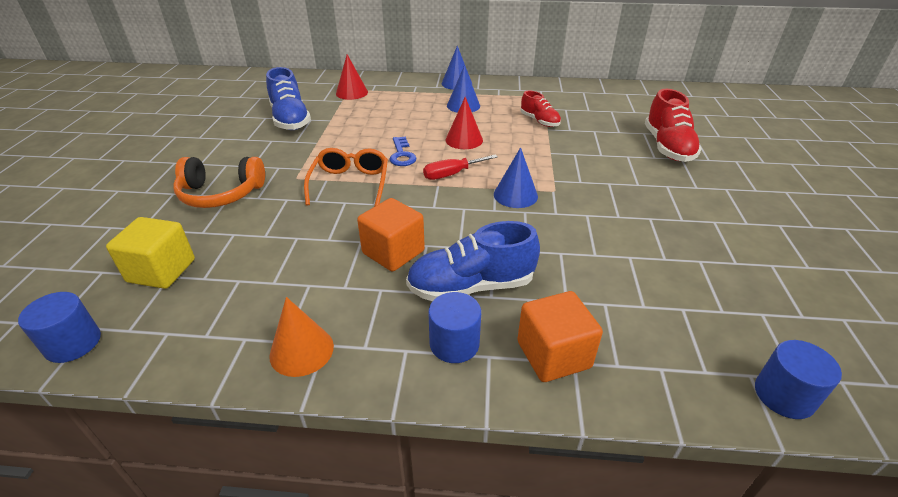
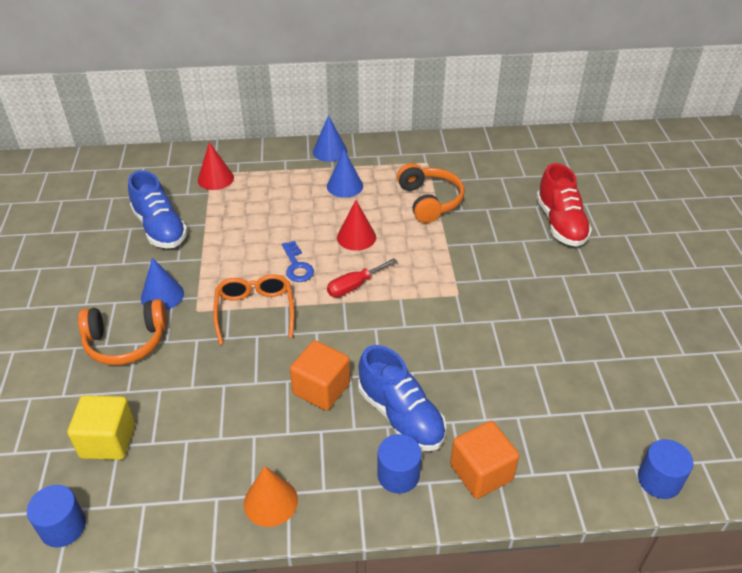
camera: 10 degrees left, 5 degrees up
(471, 286) = (400, 416): blue shoe -> blue shoe turned 105 degrees counterclockwise
(515, 195) = (421, 305): blue cone -> blue cone (162, 295)
(539, 121) = (429, 201): red shoe -> orange headphones

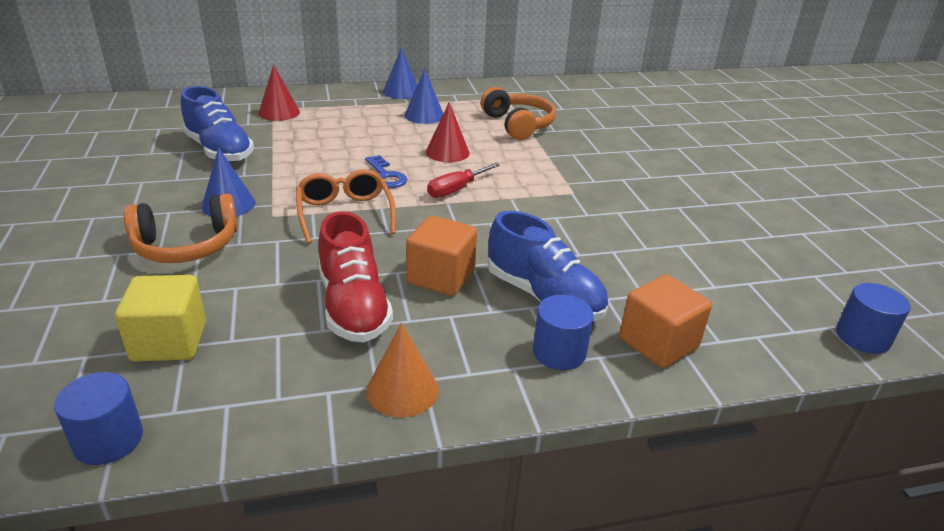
camera: 10 degrees left, 10 degrees down
(560, 223) = (659, 138): red shoe -> red shoe (353, 306)

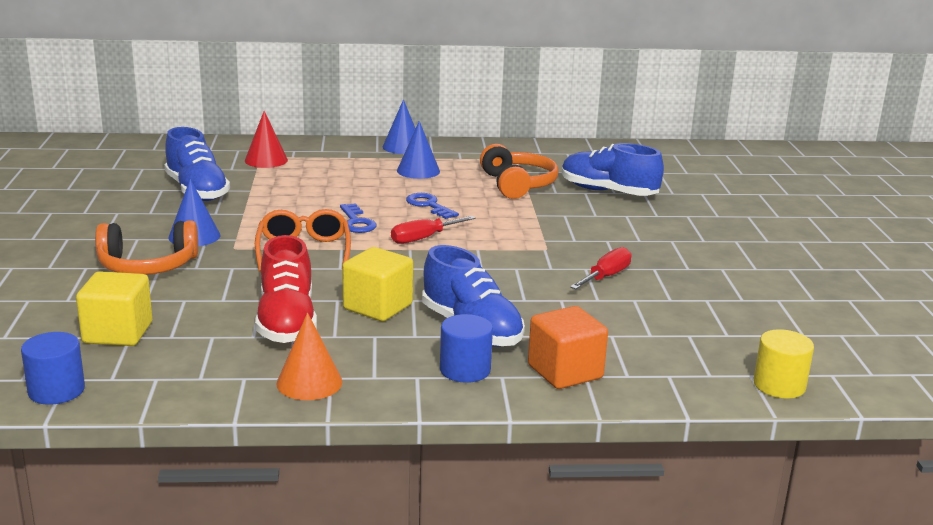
camera: 10 degrees right, 10 degrees down
(441, 277) = (378, 307): orange cube -> yellow cube
(447, 152) = (429, 205): red cone -> blue key
(599, 127) = (608, 192): none -> blue shoe
(641, 220) = (606, 276): none -> red screwdriver
(862, 337) = (779, 385): blue cylinder -> yellow cylinder

